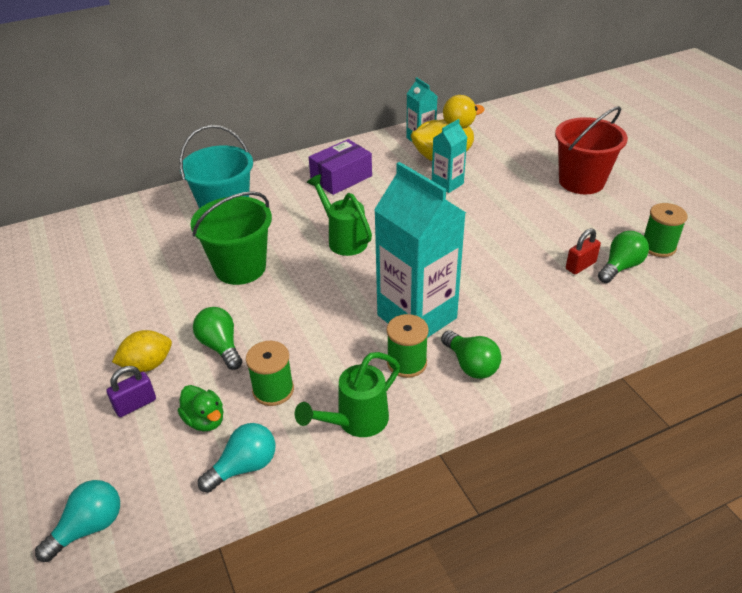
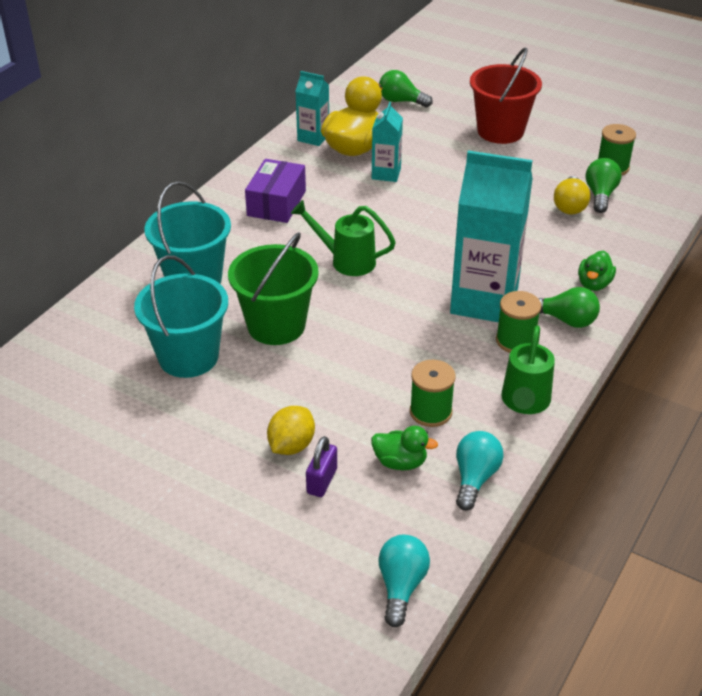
camera: 35 degrees left, 0 degrees up
(159, 265) = (188, 357): none -> turquoise bucket
(220, 346) = (341, 399): green light bulb -> green light bulb (401, 101)
(531, 344) = (594, 284): none -> green duck
(580, 266) = (570, 206): red padlock -> yellow light bulb

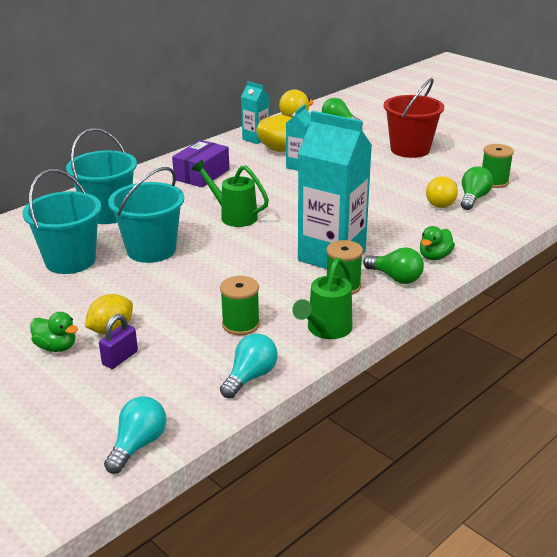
camera: 15 degrees right, 10 degrees down
(276, 325) = (151, 250): green bucket -> turquoise bucket
(400, 462) = (193, 355): green duck -> green duck (56, 347)

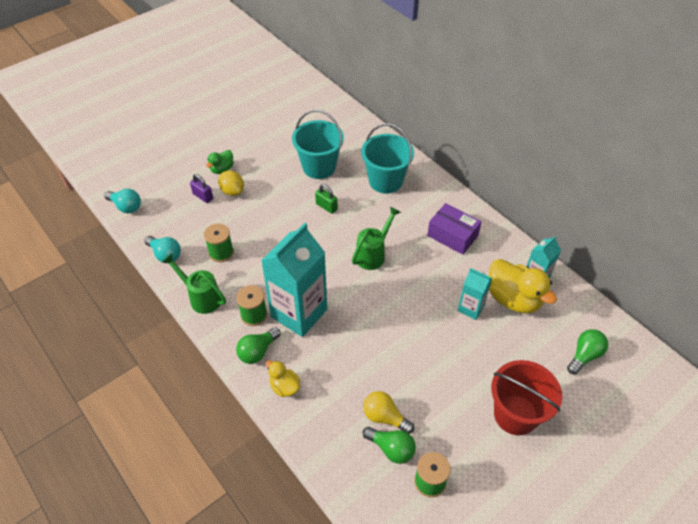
camera: 95 degrees right, 20 degrees up
(151, 250) = (326, 206): turquoise bucket -> green padlock
(434, 257) = (284, 387): green duck -> yellow duck

